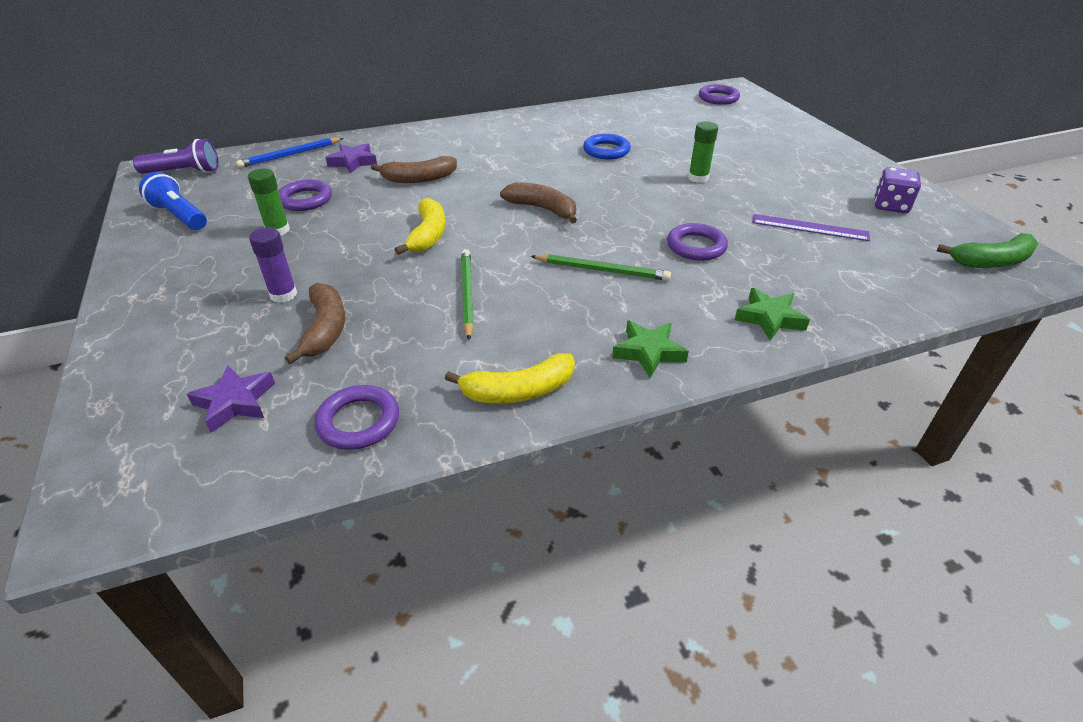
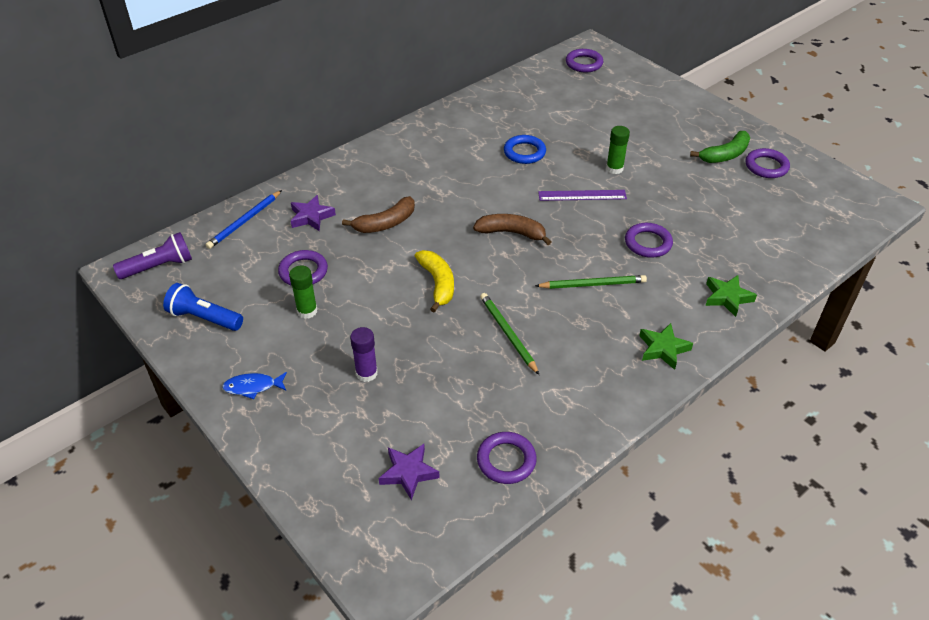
camera: 20 degrees left, 5 degrees up
(162, 280) = (253, 387): none -> blue fish
(325, 329) = (424, 394): brown banana -> none
(518, 391) = (596, 405): yellow banana -> none
(809, 227) = (719, 203): purple ruler -> purple ruler (582, 195)
(890, 206) = (766, 166): purple dice -> purple ring
(992, 261) = (849, 207): green banana -> green banana (725, 155)

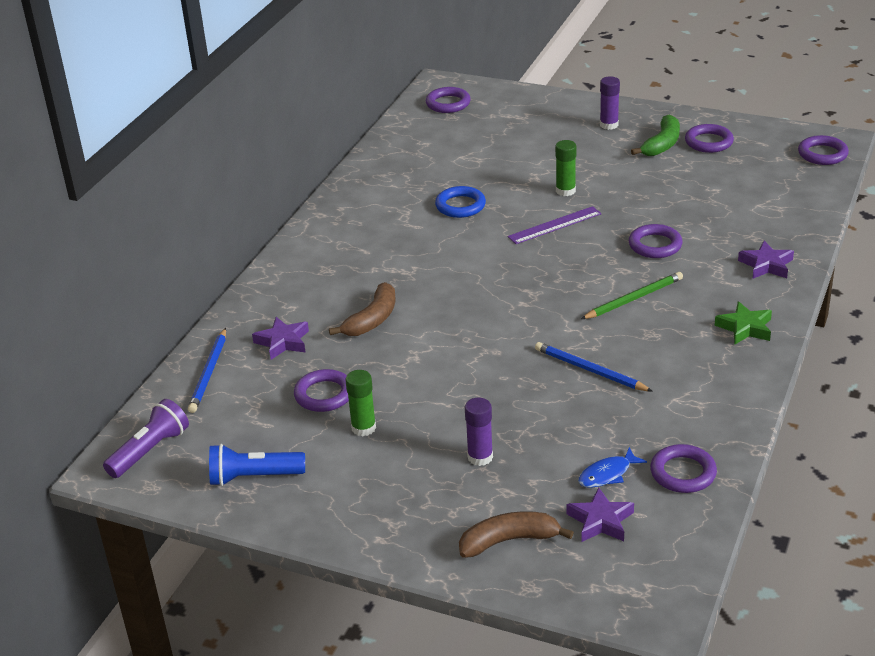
camera: 25 degrees left, 10 degrees down
(253, 387) = (371, 515): blue fish -> blue fish (607, 474)
(438, 283) = (479, 353): yellow banana -> none
(508, 334) = (590, 370): green pencil -> blue pencil
(511, 233) = (514, 282): brown banana -> brown banana (509, 541)
(695, 123) = (609, 125): none -> purple glue stick
(727, 297) = (766, 265): green star -> purple star
(859, 212) = (822, 154): none -> purple ring

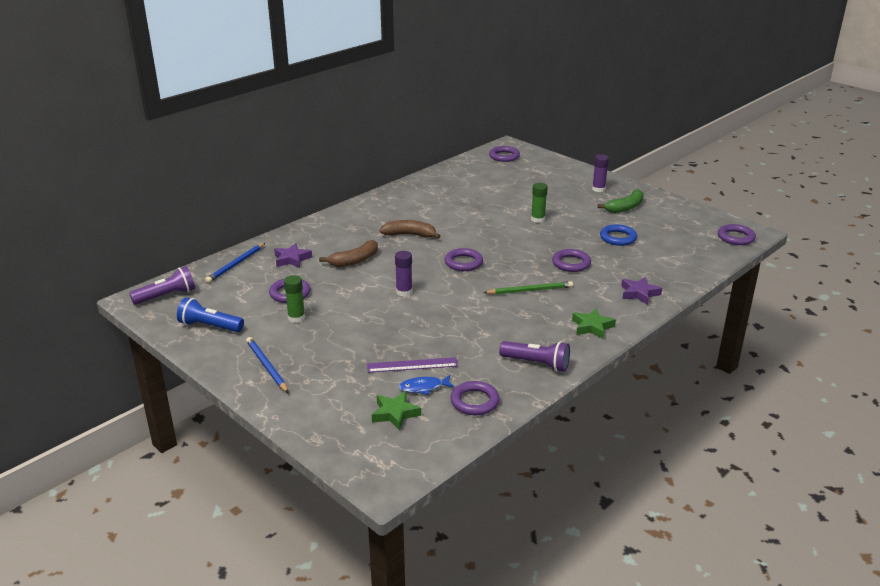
camera: 20 degrees right, 5 degrees down
(460, 206) = (463, 212): blue ring -> blue ring (618, 238)
(480, 457) = (351, 354): purple glue stick -> purple glue stick (404, 292)
(509, 541) = (327, 407): brown banana -> brown banana (409, 235)
(554, 225) = (514, 236): purple ruler -> purple ruler (412, 365)
(590, 370) = (465, 324): blue pencil -> blue pencil (266, 366)
(600, 521) = (395, 414): purple star -> green star
(708, 142) = (659, 213): purple ring -> purple ring (463, 263)
(717, 398) = (536, 363): none -> purple flashlight

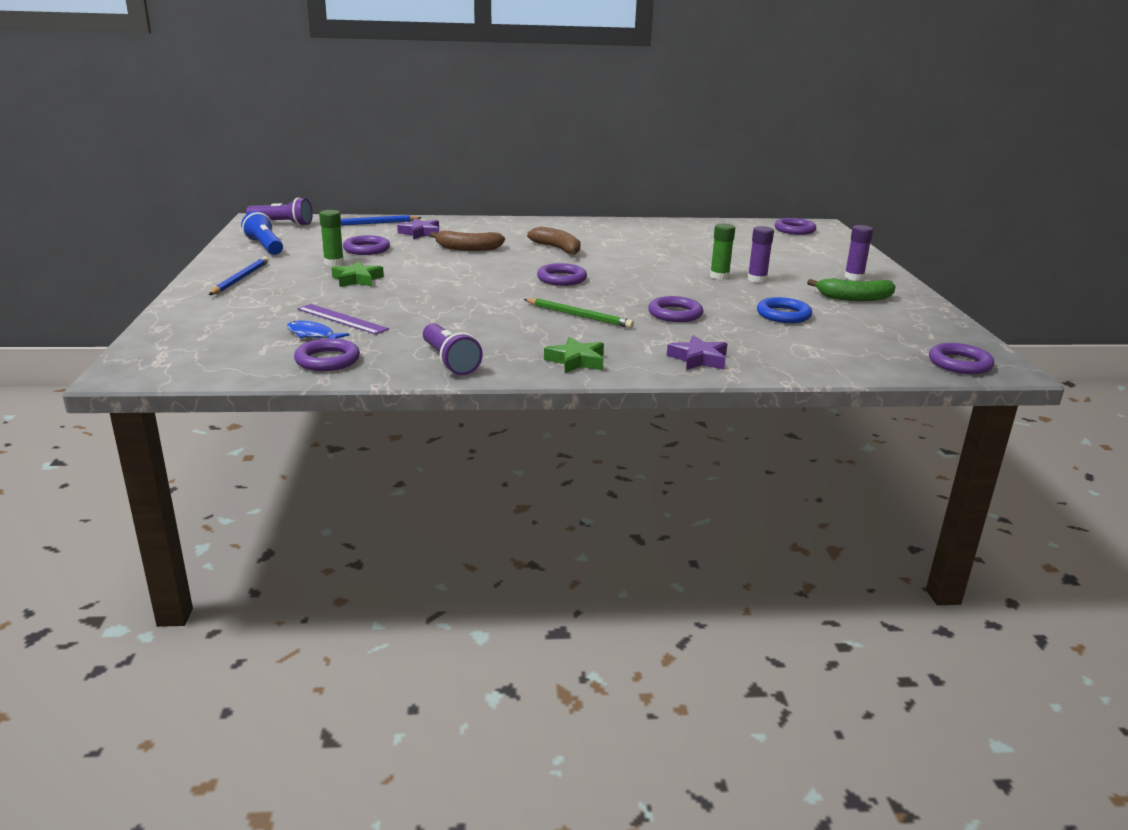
camera: 40 degrees right, 5 degrees down
(395, 414) = (248, 339): green star -> green star (357, 279)
(404, 292) = (458, 278): purple glue stick -> purple glue stick (757, 279)

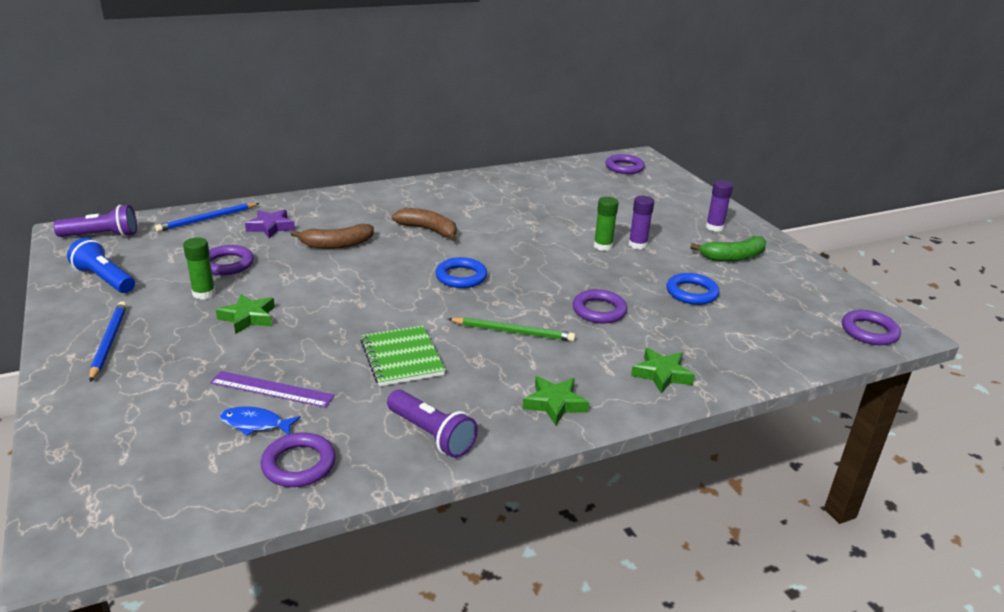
camera: 20 degrees left, 5 degrees up
(464, 317) = (402, 358): none -> green notebook
(561, 279) = (461, 277): purple ring -> blue ring
(698, 359) = (662, 374): purple star -> green star

